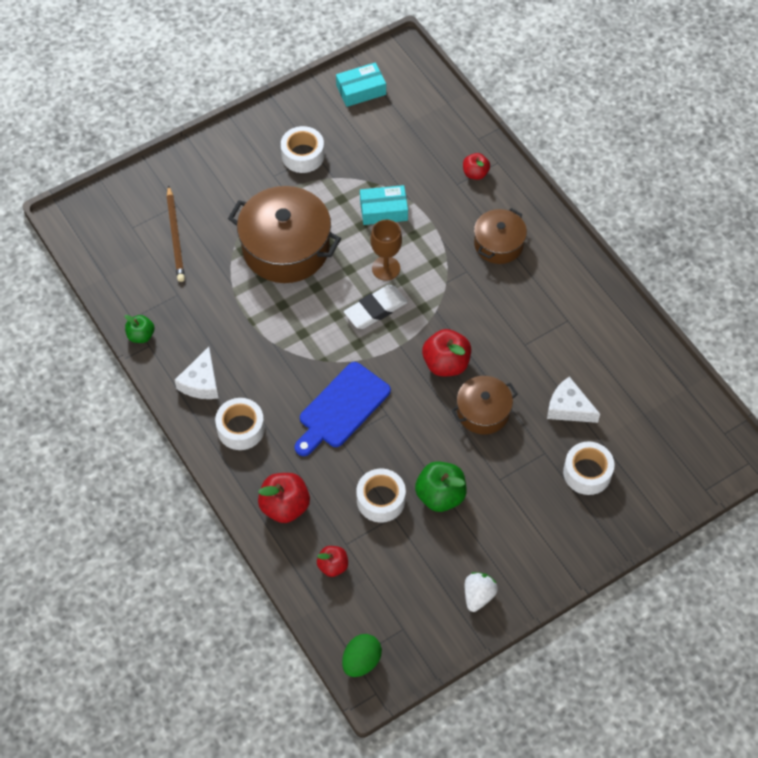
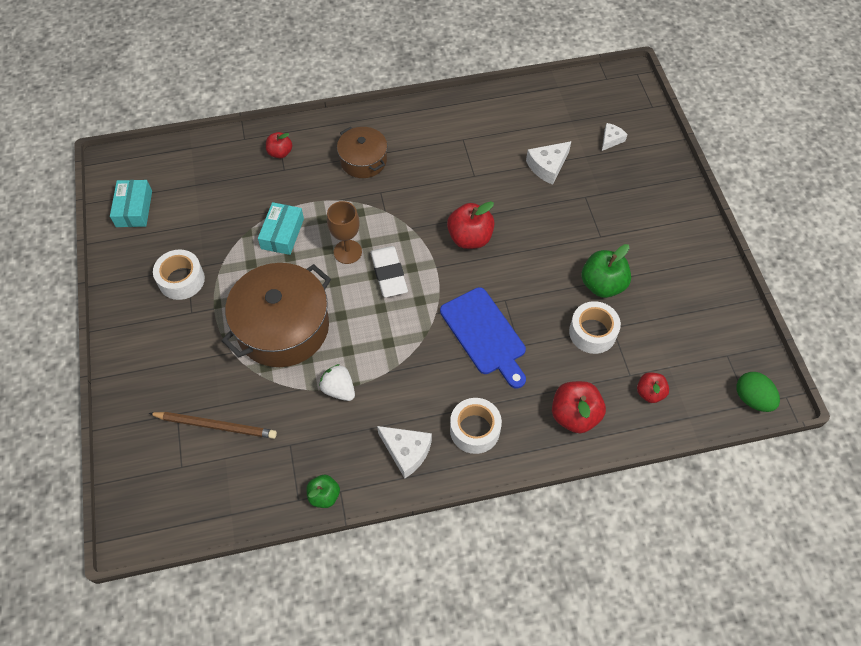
camera: 70 degrees left, 0 degrees up
(478, 596) = (708, 288): white strawberry -> white strawberry (339, 389)
(483, 412) = (529, 226): brown pot -> none
(587, 473) = (613, 174): white tape -> none
(635, 459) = (611, 140): none -> white cheese

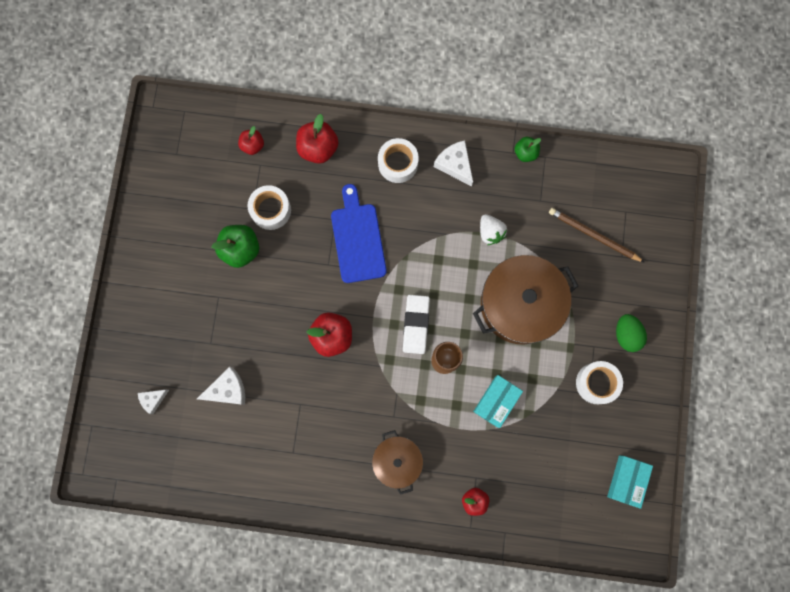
camera: 160 degrees left, 20 degrees up
(752, 399) = (179, 114): green egg -> green egg (626, 335)

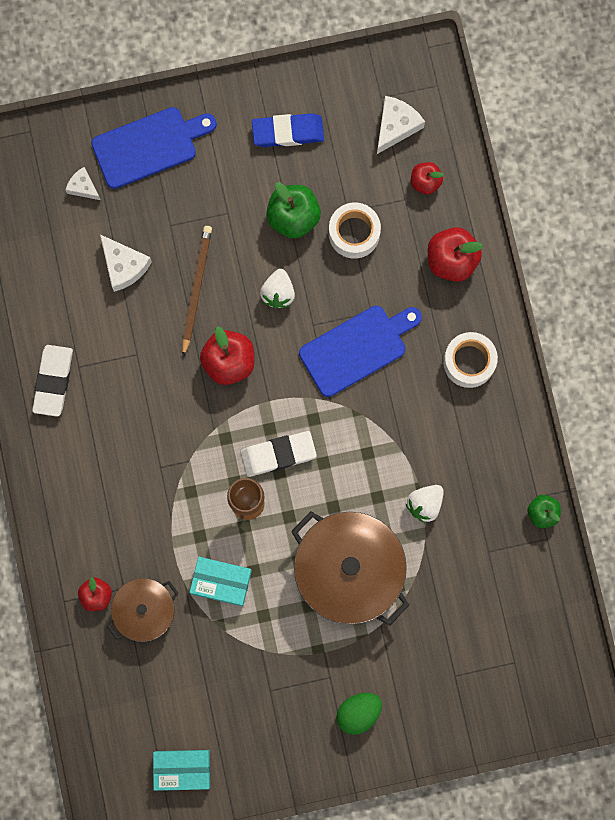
camera: 70 degrees right, 0 degrees up
(142, 337) = (149, 146): none -> blue cutting board
(174, 230) = (288, 132): none -> blue eraser
(294, 281) = (278, 293): none -> white strawberry
(296, 476) = (53, 381): none -> white eraser
(397, 461) = (110, 490): brown pot -> brown pot (145, 611)
(455, 165) = (494, 431): white cheese -> white cheese (396, 126)
(593, 235) = (468, 632): brown pencil -> brown pencil (196, 289)
(596, 383) = (286, 695): white tape -> none

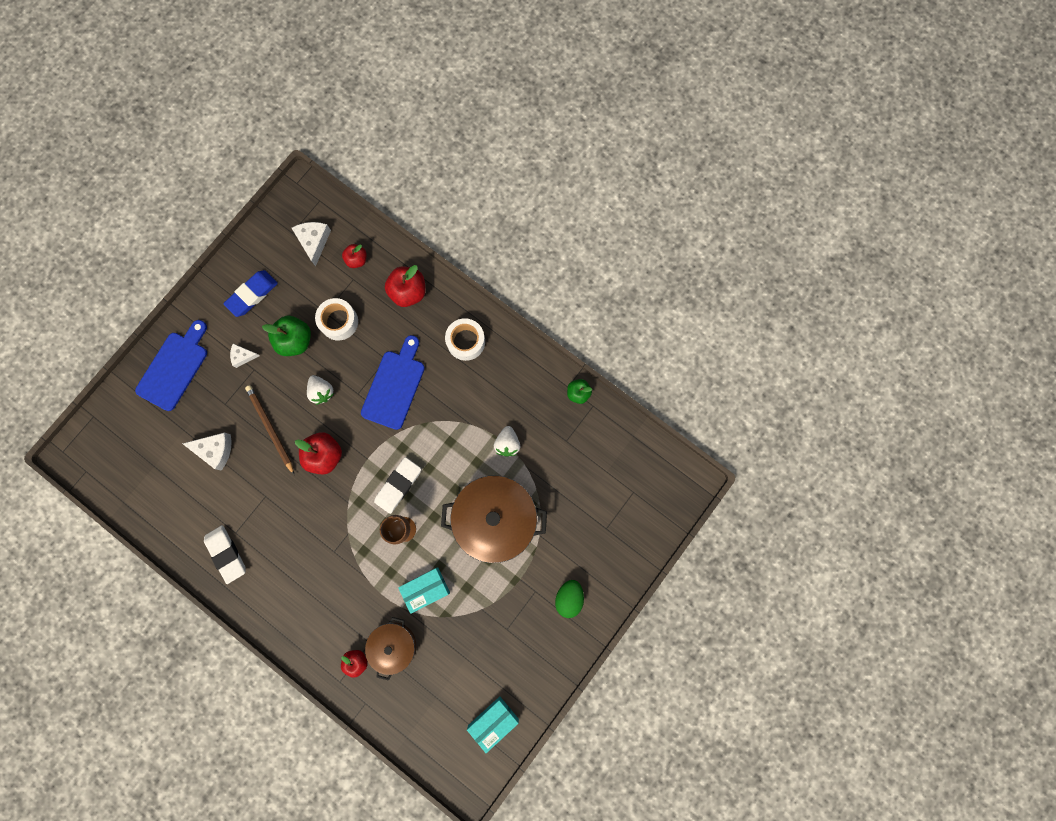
camera: 40 degrees left, 0 degrees up
(83, 187) = (152, 423): white cheese -> white cheese (243, 356)

